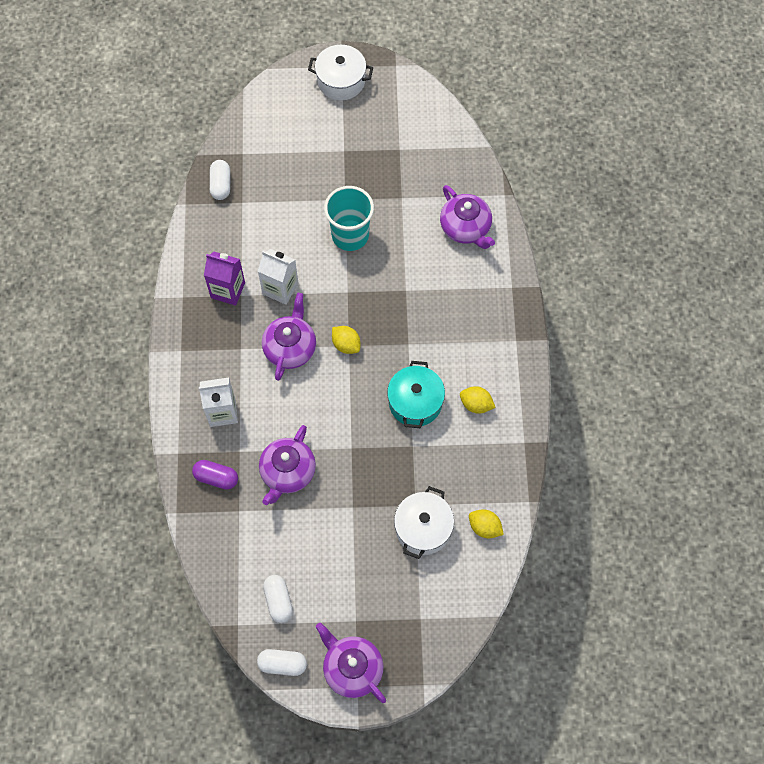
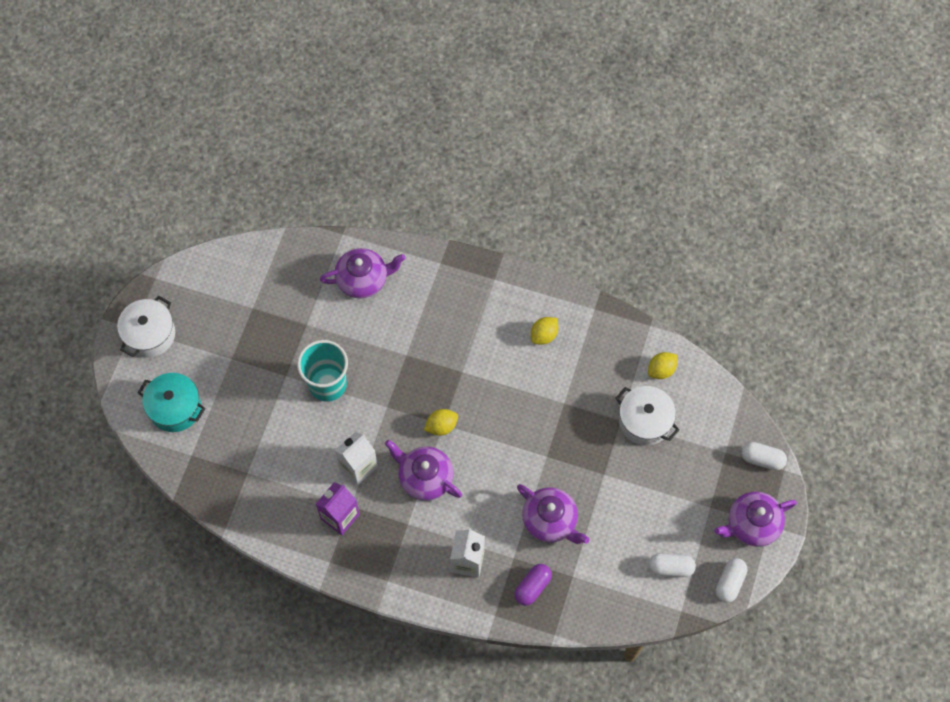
camera: 70 degrees left, 0 degrees up
(221, 185) = (218, 487): white capsule -> white capsule (762, 459)
(415, 402) = (522, 386): turquoise pot -> turquoise pot (175, 408)

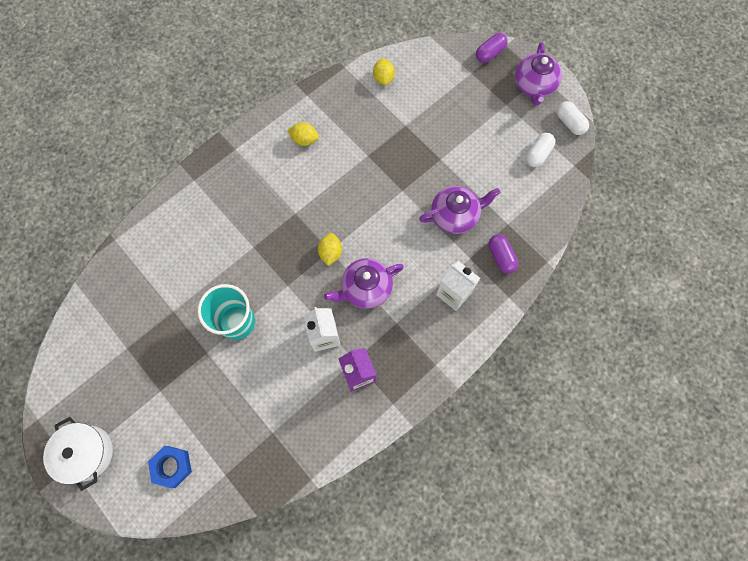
camera: 60 degrees left, 5 degrees up
(175, 408) = (172, 466): turquoise pot -> blue nut
(363, 280) = (166, 245): purple teapot -> none
(544, 335) = (304, 140): yellow lemon -> yellow lemon turned 60 degrees counterclockwise
(645, 421) = (416, 110): white pot -> none
(762, 459) = (489, 53): white capsule -> purple capsule

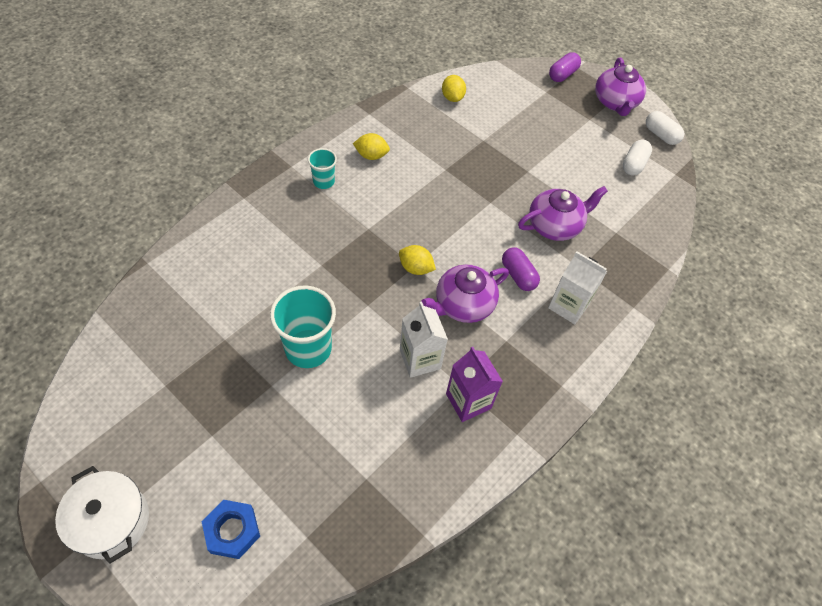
camera: 10 degrees left, 15 degrees down
(261, 165) = (323, 181): none -> turquoise cup
(330, 253) = (416, 268): yellow lemon -> yellow lemon turned 60 degrees counterclockwise
(501, 257) = (615, 265): purple capsule -> purple capsule (518, 275)

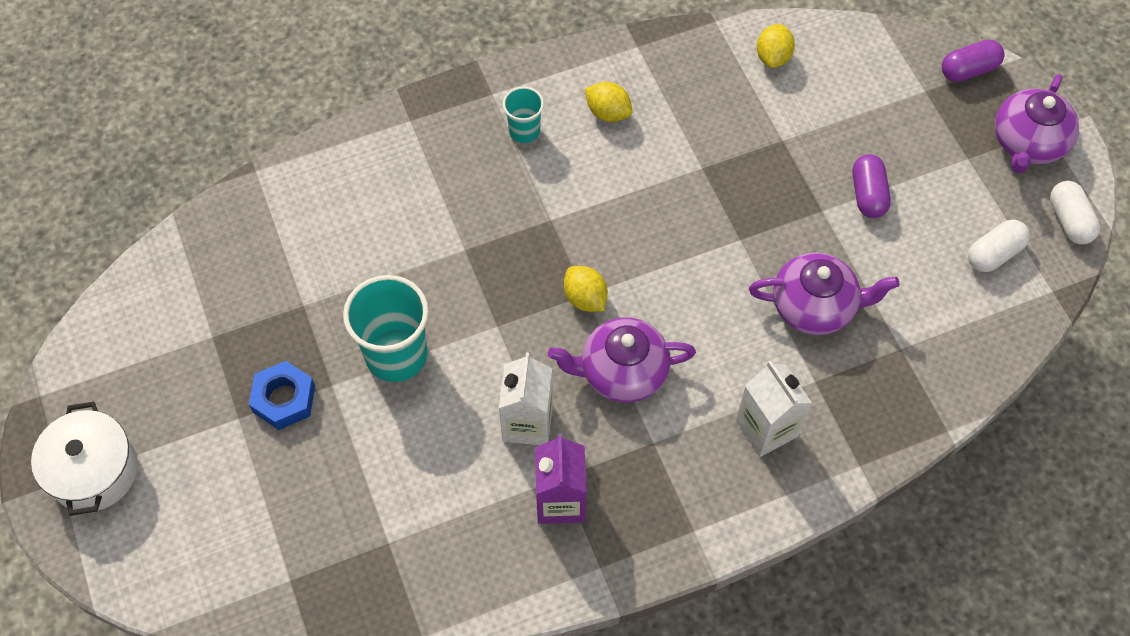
camera: 30 degrees right, 5 degrees up
(232, 531) = (213, 537): blue nut -> blue nut (284, 399)
(518, 275) = (720, 359): purple capsule -> purple capsule (868, 194)

